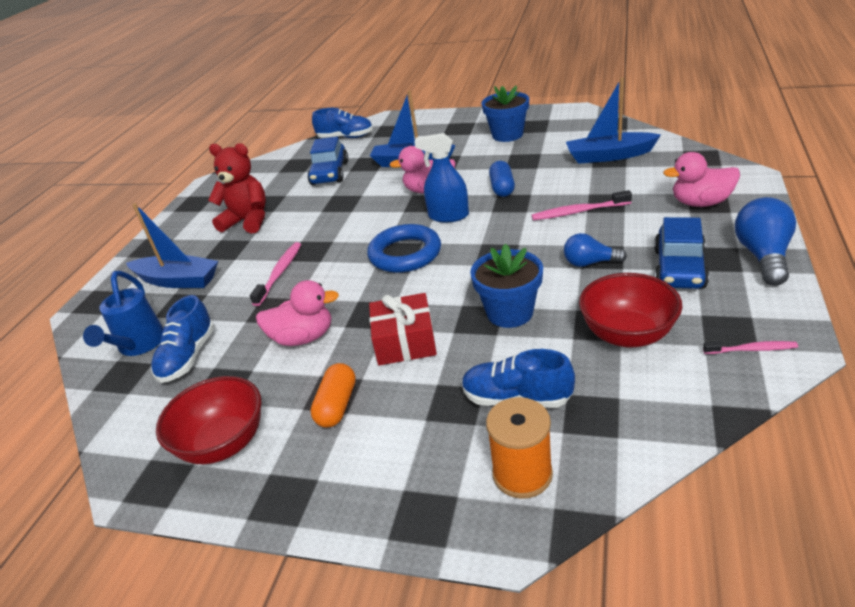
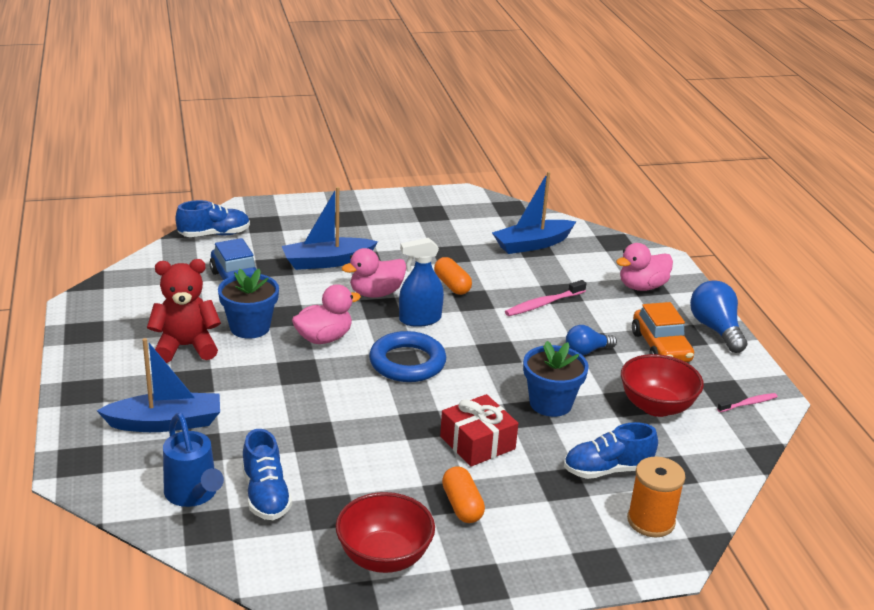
camera: 35 degrees left, 5 degrees down
(279, 273) = (286, 399): pink toothbrush -> none
(303, 338) = (374, 456): pink duck -> pink duck (324, 338)
(502, 188) = (452, 285): blue capsule -> orange capsule
(507, 135) = (411, 225): blue flower pot -> blue flower pot (250, 327)
(679, 268) = (660, 347): blue car -> orange car

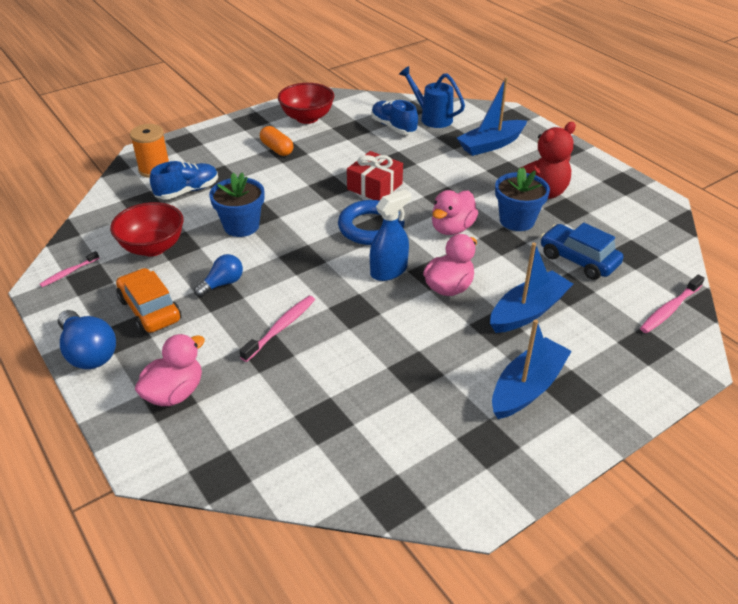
camera: 160 degrees right, 10 degrees up
(214, 234) = (669, 309): blue shoe -> pink toothbrush
(452, 285) = (385, 322): orange capsule -> none
(477, 443) = (284, 185): red gift -> red gift (374, 186)
(532, 244) = (328, 424): blue boat -> blue boat (527, 387)

